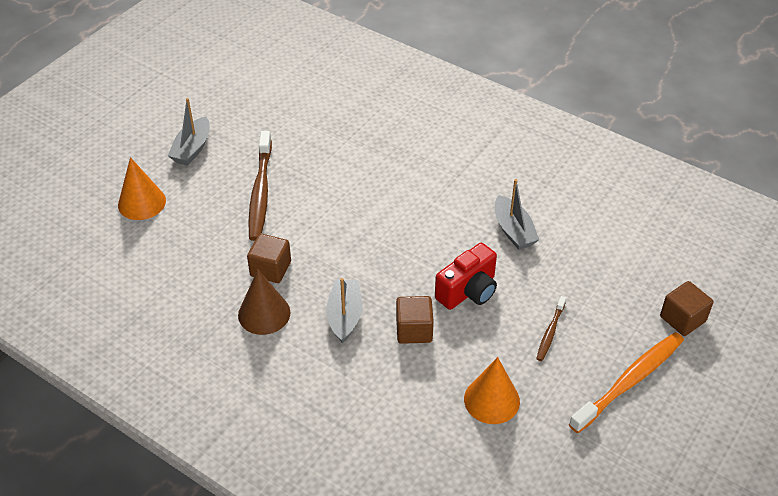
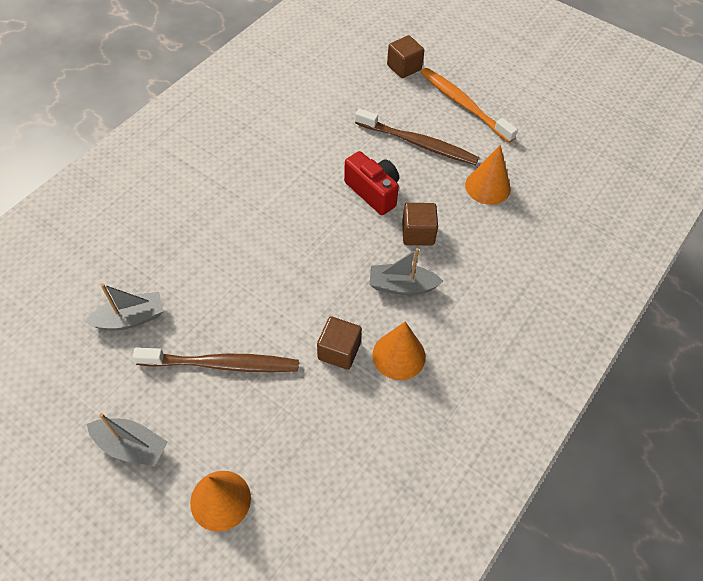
camera: 90 degrees left, 10 degrees up
(264, 313) = (399, 355): brown cone -> orange cone
(513, 230) = (303, 154): grey boat -> grey boat (130, 318)
(550, 332) = (418, 143): brown toothbrush -> brown toothbrush, size x1.97

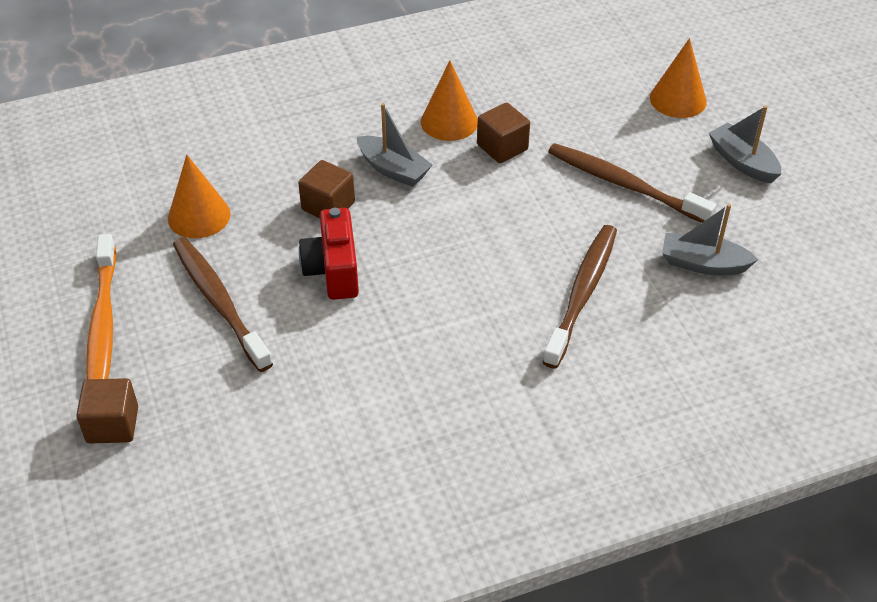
camera: 145 degrees left, 10 degrees down
(206, 253) = (582, 293): none -> brown toothbrush

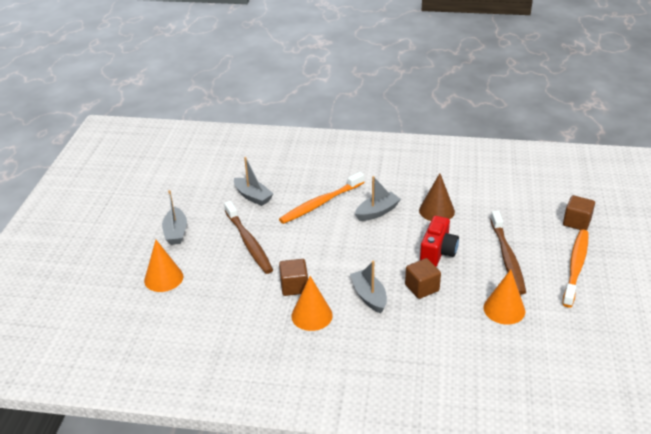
camera: 150 degrees left, 10 degrees down
(376, 354) = (436, 211): none -> brown cone
(476, 312) = (377, 212): none -> grey boat
(582, 293) = (320, 203): brown toothbrush -> orange toothbrush

